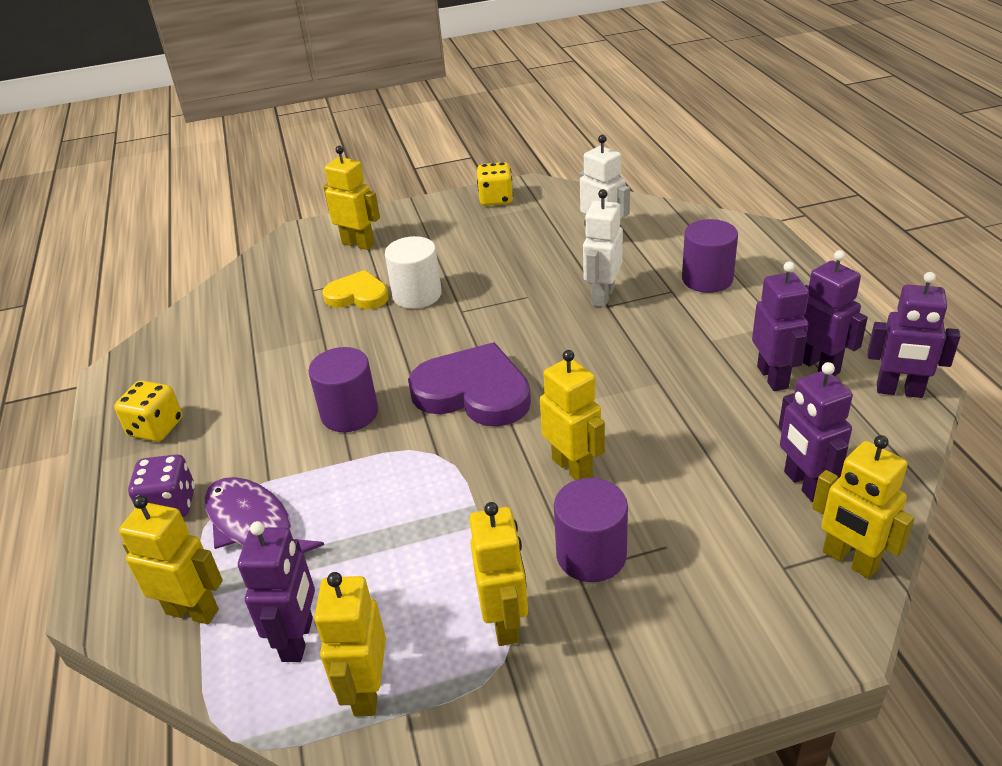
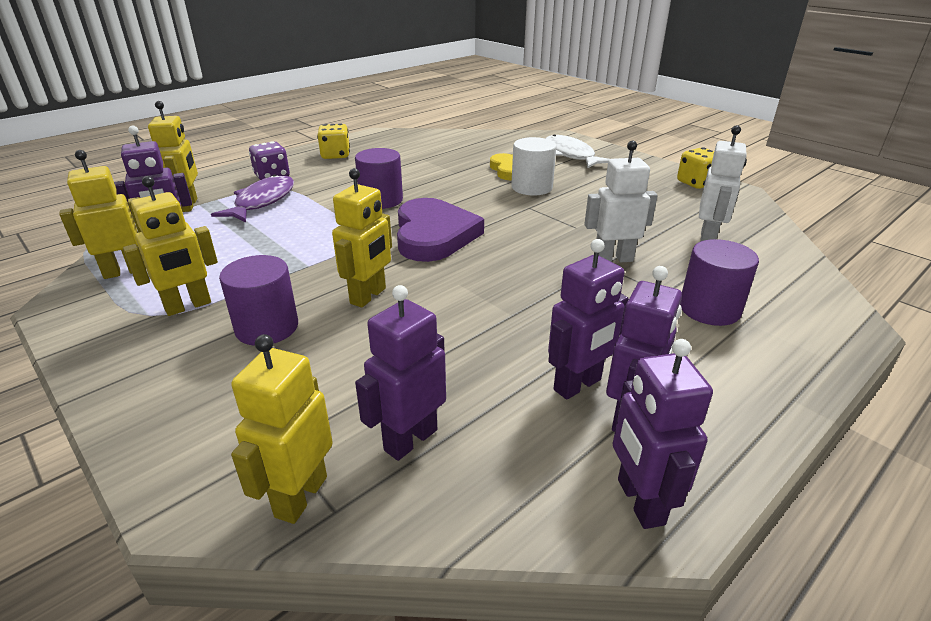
camera: 60 degrees right, 5 degrees down
(358, 244) = (570, 155): yellow robot -> white fish

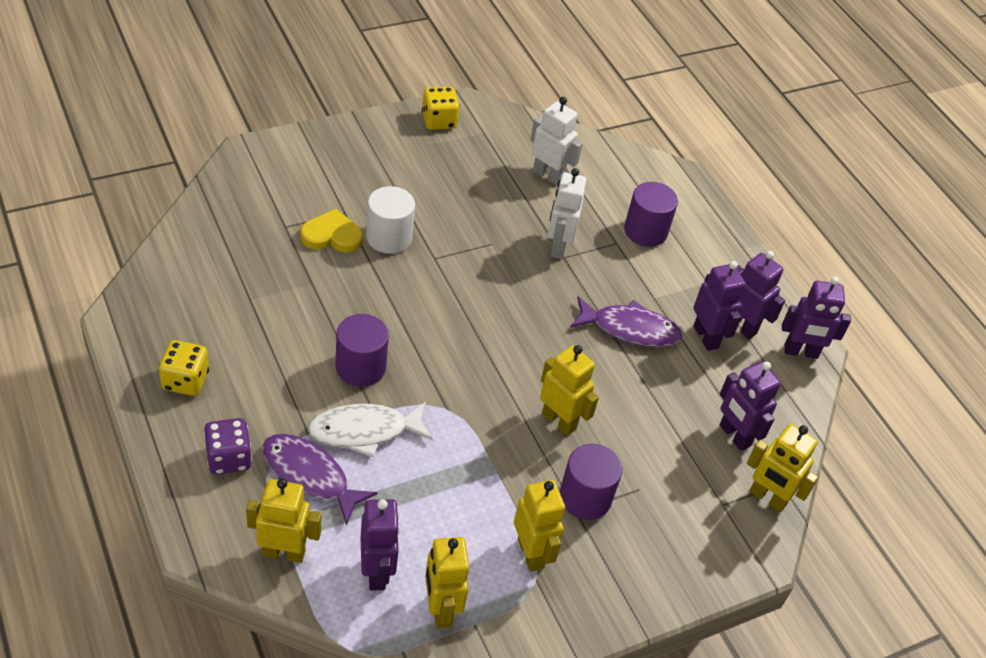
camera: 80 degrees left, 15 degrees up
(434, 235) = (464, 347): purple heart -> none
(536, 321) = (630, 329): none -> purple fish
(570, 155) = (315, 171): white fish -> white fish (364, 431)

